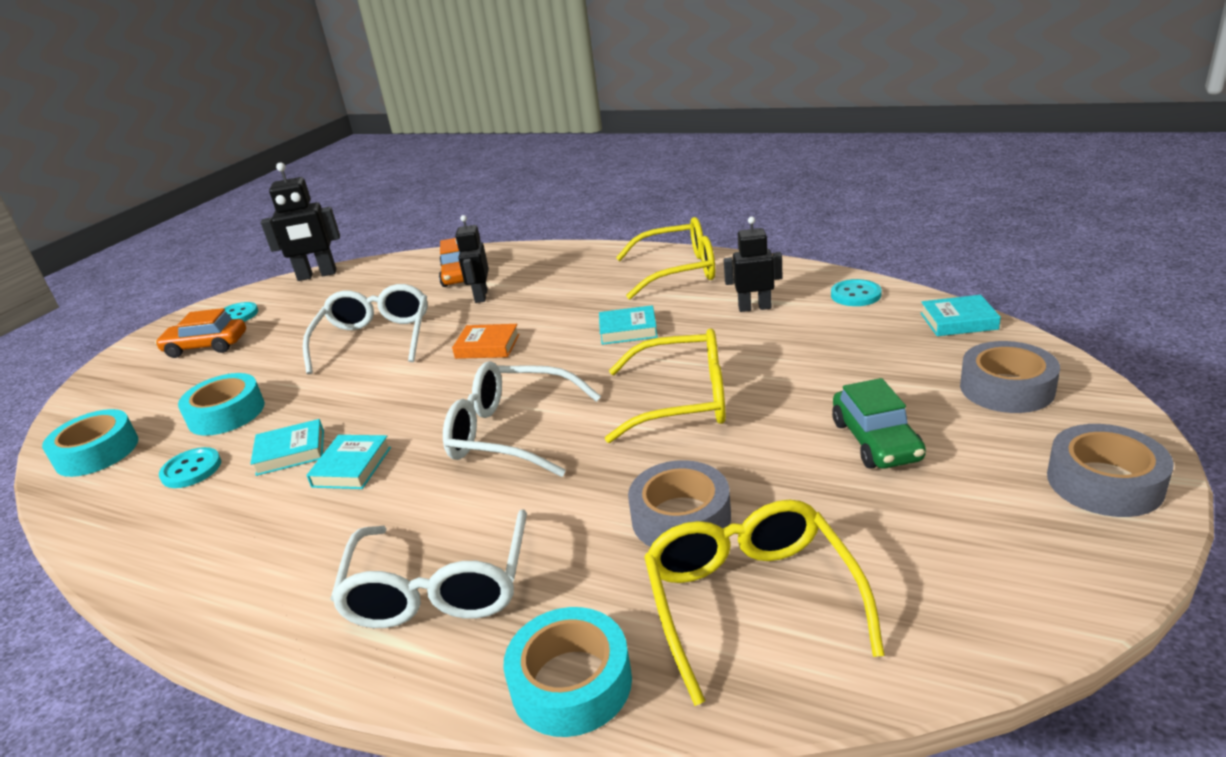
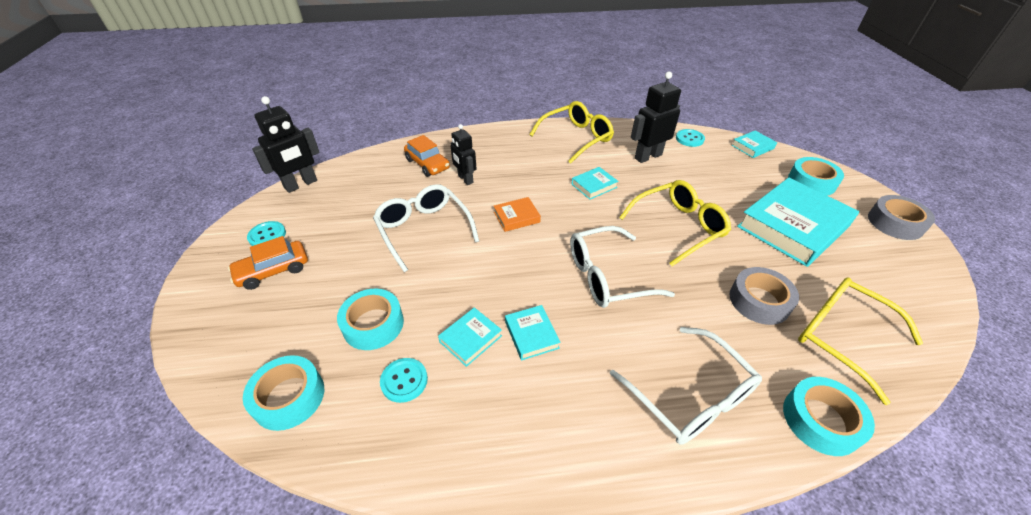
camera: 35 degrees left, 15 degrees up
(754, 308) = (648, 156): black robot -> black robot, size x1.51
(876, 441) = (792, 226): green car -> turquoise book
(1006, 388) = (811, 182): grey tape -> turquoise tape

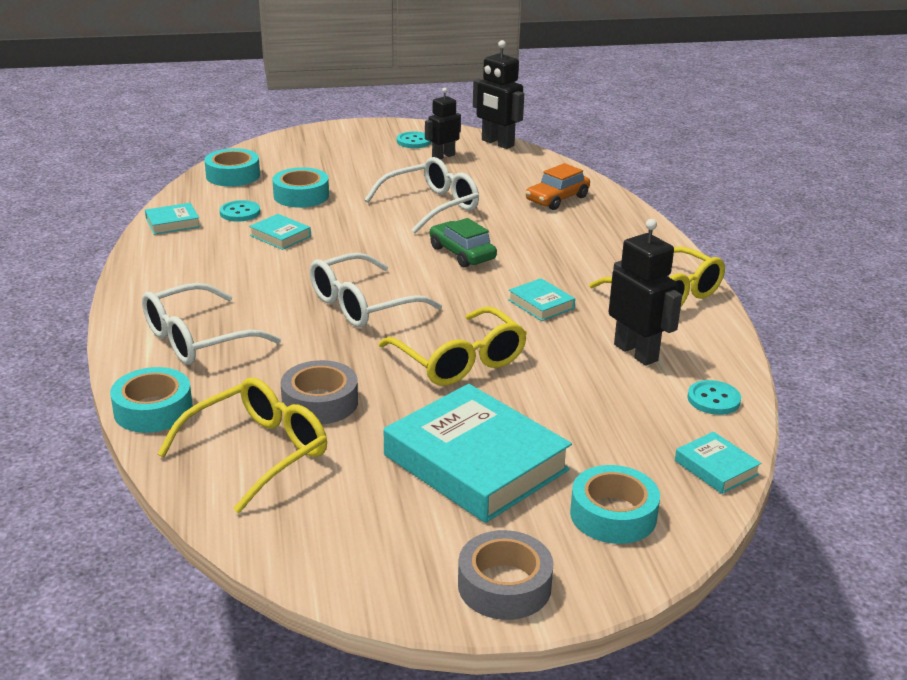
camera: 85 degrees right, 15 degrees down
(273, 271) = (367, 151): orange car -> none
(465, 179) = (531, 222): black robot -> black robot (443, 156)
(516, 217) = (462, 253): orange book -> green car
(531, 334) = (282, 263): turquoise book -> turquoise book (172, 223)
(607, 276) = (362, 305): white glasses -> white glasses turned 105 degrees counterclockwise

